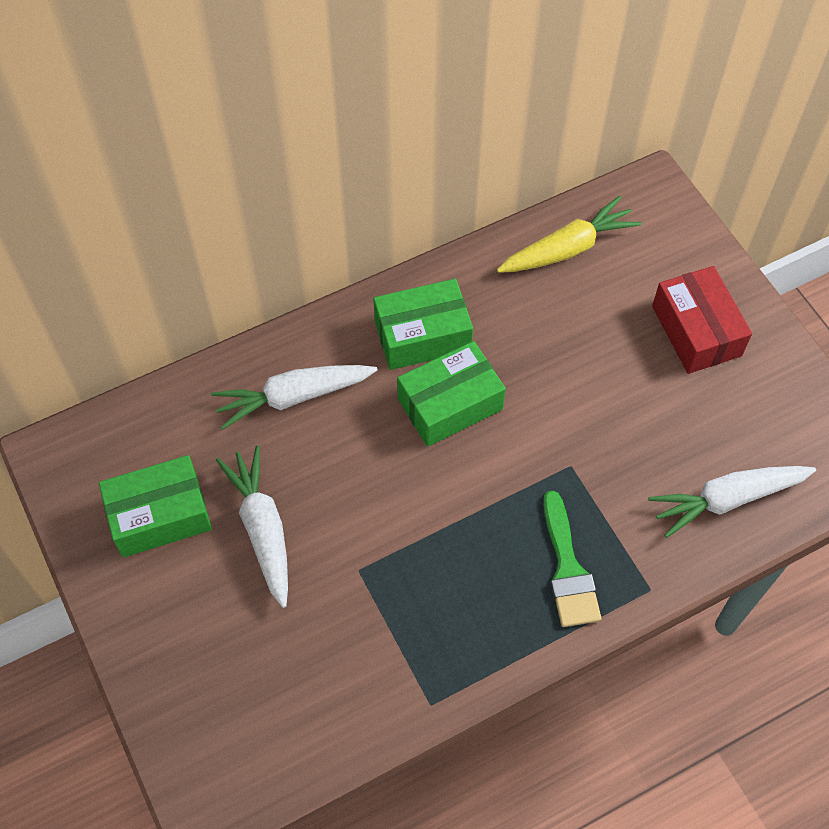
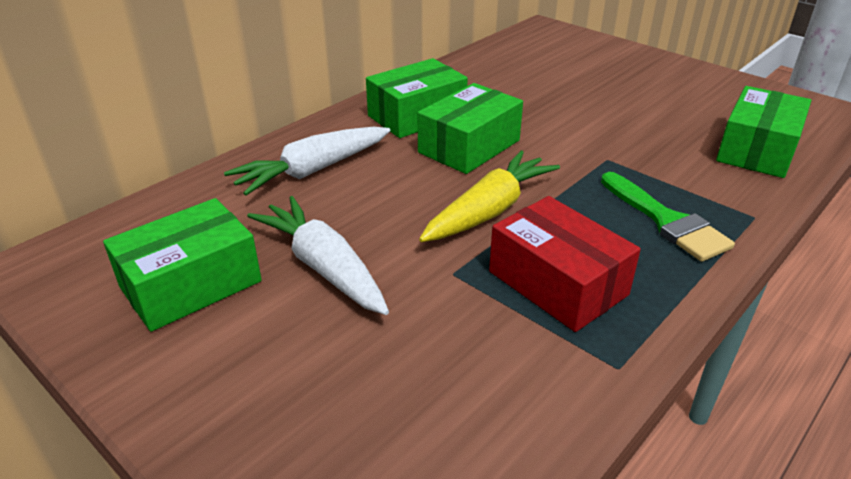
camera: 20 degrees left, 25 degrees down
(568, 248) = (505, 58): yellow carrot -> yellow carrot (489, 210)
(696, 331) = (638, 76): red box -> red box (557, 283)
(727, 499) = (757, 150): white carrot -> green box

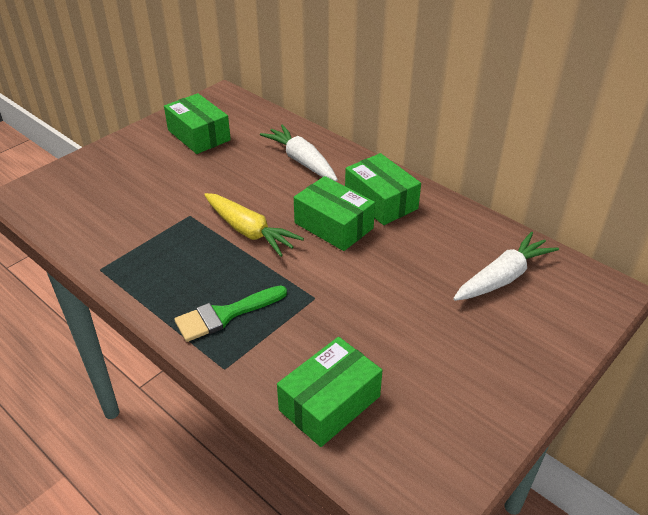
camera: 90 degrees right, 5 degrees up
(323, 266) = (204, 171): white carrot -> white carrot (503, 277)
(557, 283) = (171, 254): red box -> none
(757, 150) = (329, 403): green box -> green box turned 75 degrees counterclockwise

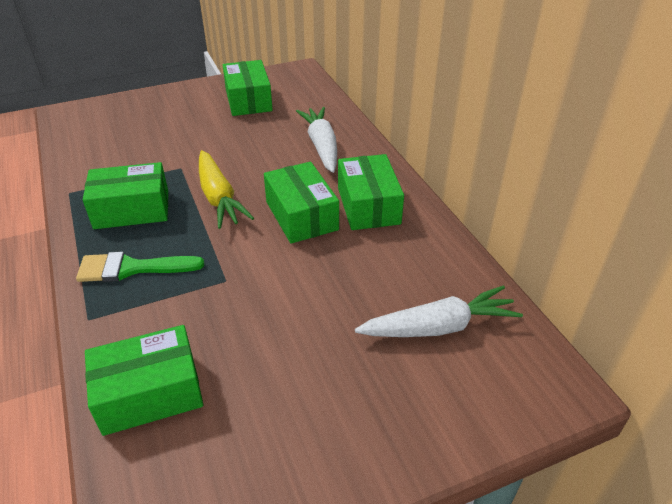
camera: 25 degrees right, 0 degrees up
(178, 265) = (132, 209): none -> green box

